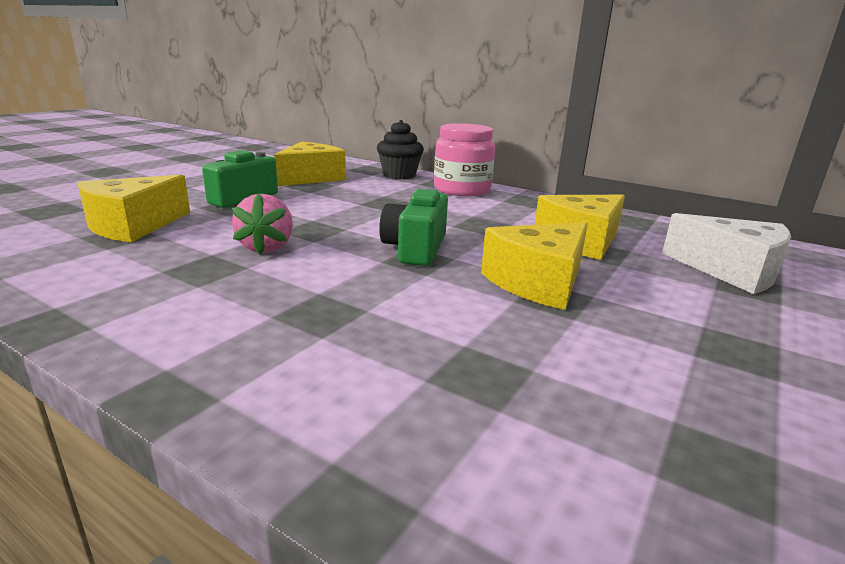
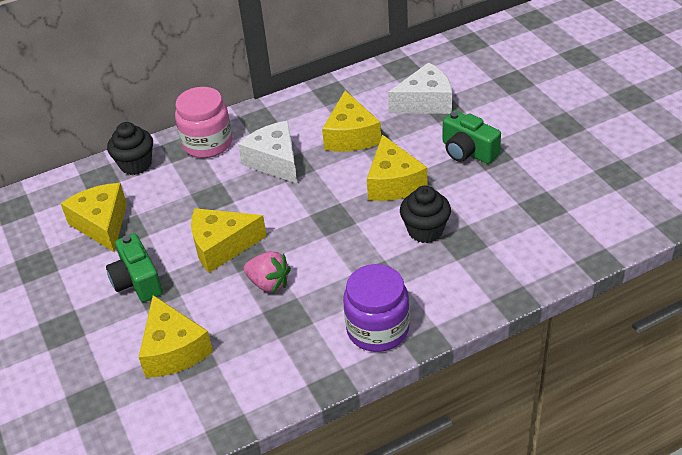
camera: 55 degrees left, 20 degrees up
(193, 338) = (377, 329): none -> purple jar
(316, 218) = (222, 246): none -> yellow cheese
(415, 249) = (315, 214): green camera -> green camera (468, 151)
(468, 329) = (425, 230): none -> black cupcake
(477, 216) = (275, 161): none -> white cheese

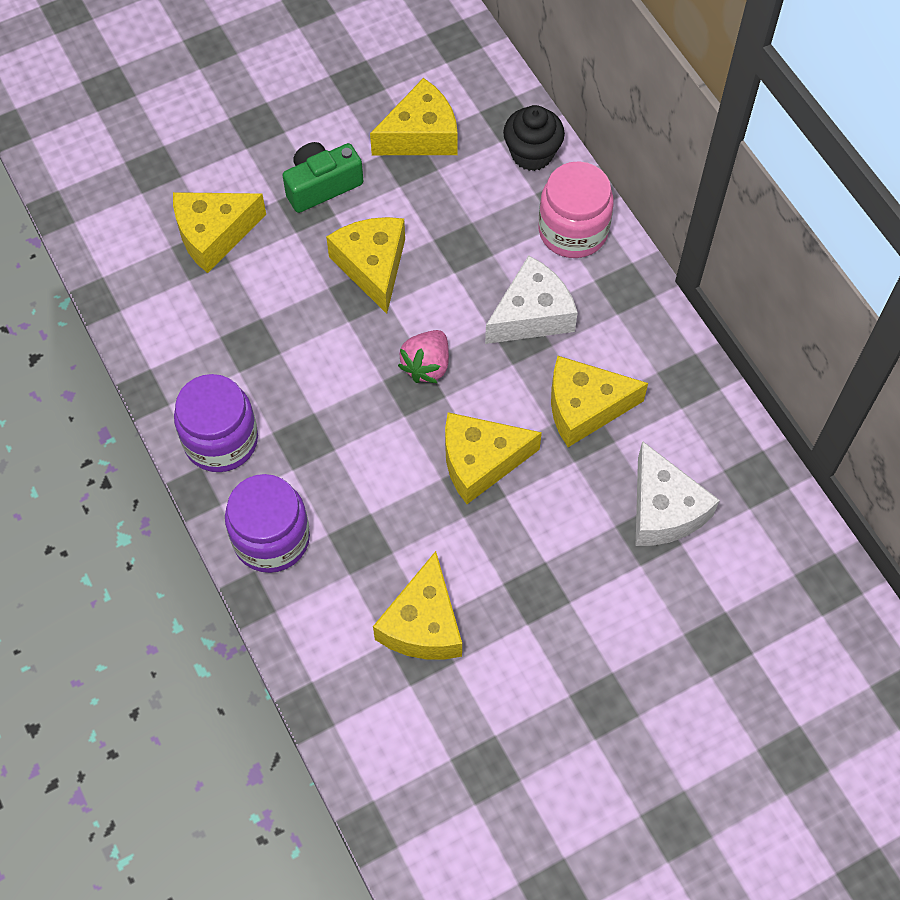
camera: 85 degrees right, 20 degrees up
(269, 283) = (305, 321): pink strawberry -> pink strawberry (427, 365)
(425, 230) = (383, 498): black cupcake -> none
(463, 291) = (271, 538): none -> purple jar
(468, 151) = (544, 562): green camera -> none
(521, 206) = (423, 624): none -> yellow cheese

